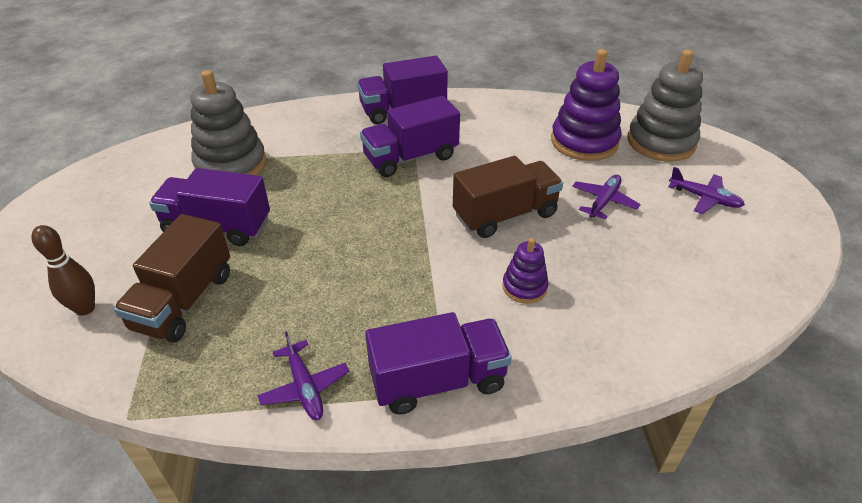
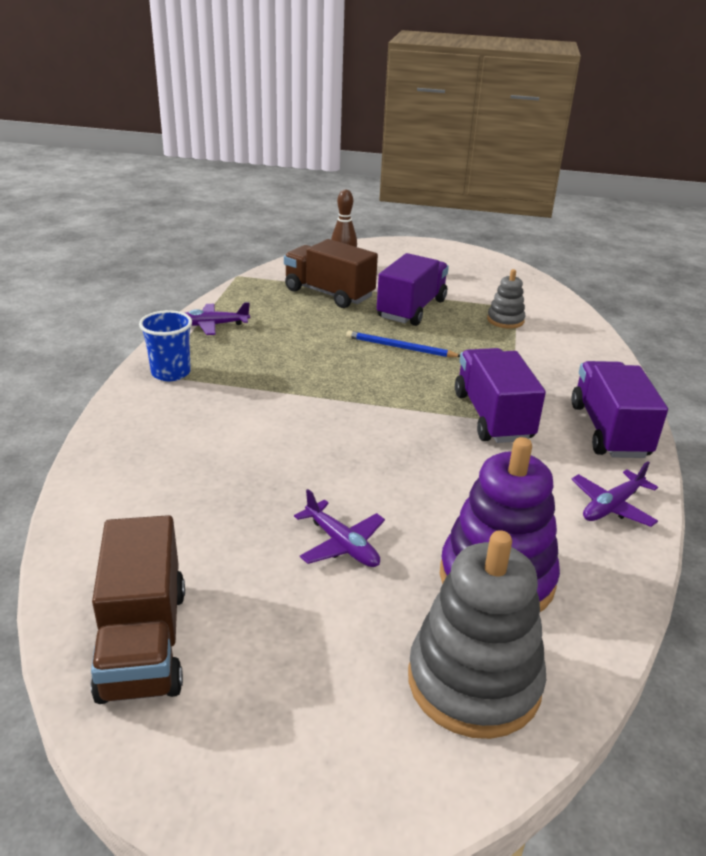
camera: 105 degrees right, 10 degrees down
(231, 165) = (505, 320): grey stacking toy -> grey stacking toy, size x0.52
(312, 220) = (400, 347): none -> blue pencil
(438, 381) = (171, 373): purple truck -> blue cup
(505, 215) = (354, 456): brown truck -> brown truck (143, 642)
(524, 287) = (236, 438): purple stacking toy -> none
(704, 198) = (297, 662): purple plane -> purple plane (612, 506)

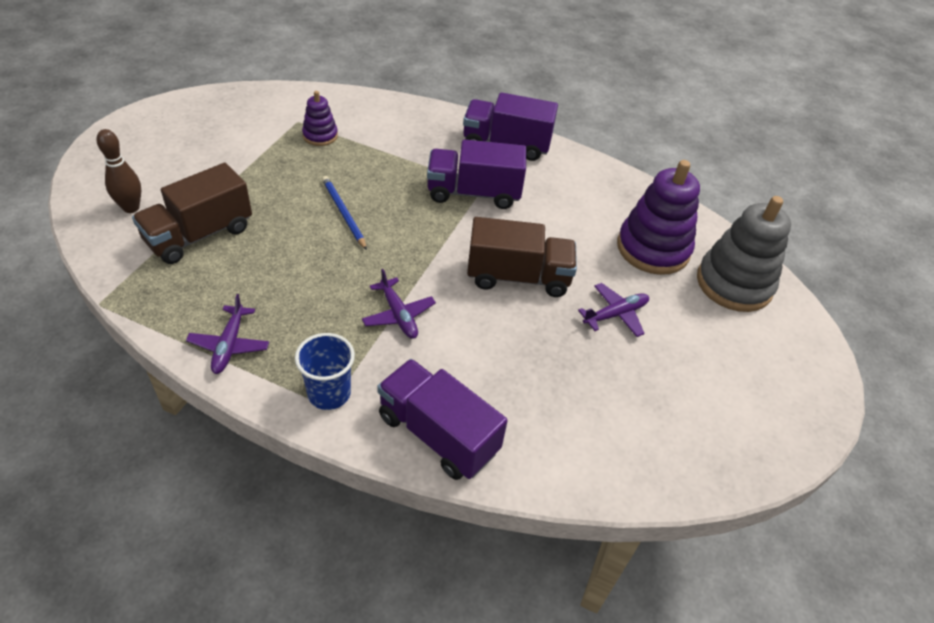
camera: 80 degrees left, 15 degrees up
(143, 642) = (708, 440): brown truck -> brown truck (518, 277)
(400, 347) = (343, 213): blue pencil -> blue pencil turned 120 degrees clockwise
(411, 309) = (268, 185): purple truck -> purple truck (438, 434)
(505, 320) = (320, 136): grey stacking toy -> purple stacking toy
(612, 506) = (589, 175): purple plane -> purple plane (398, 315)

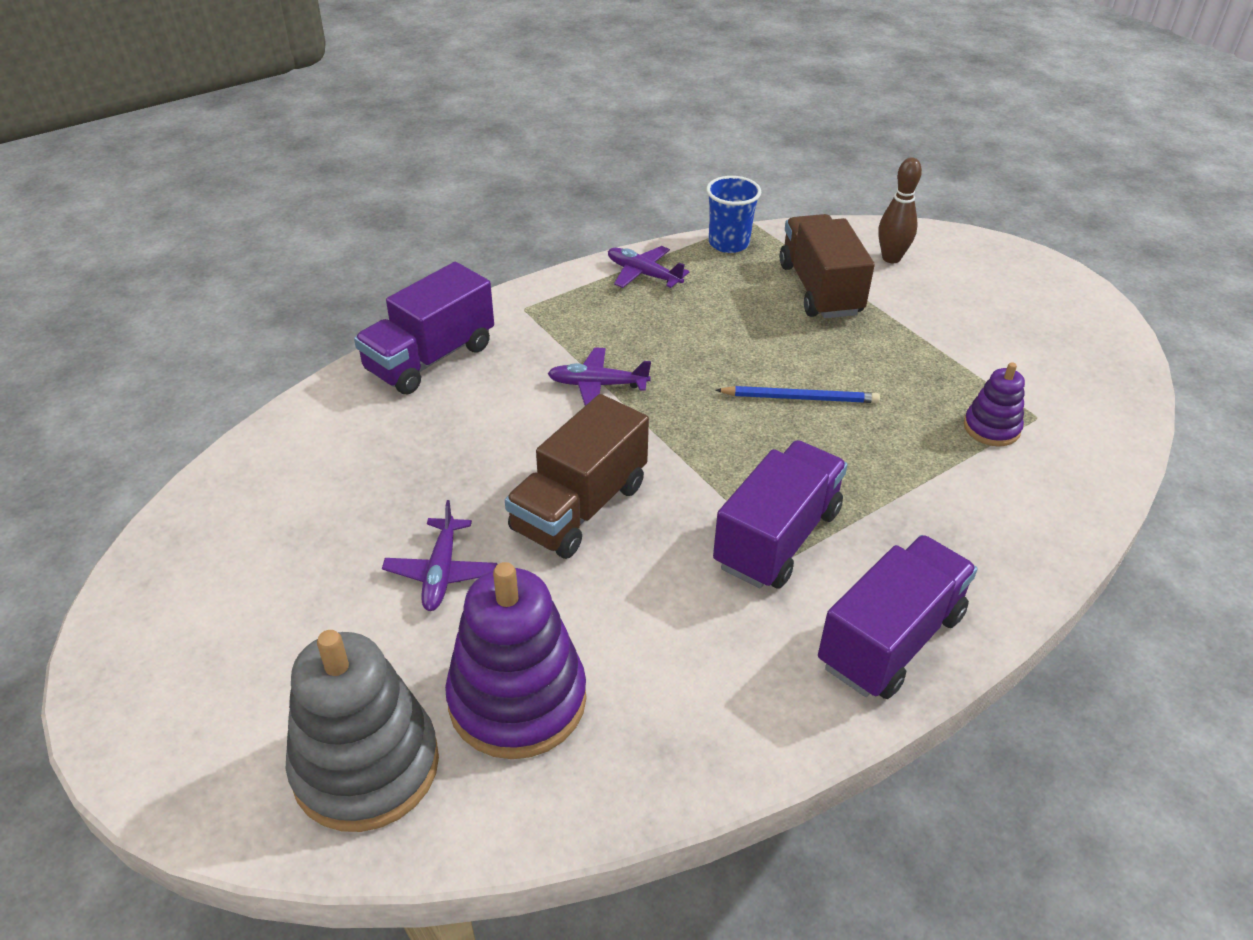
camera: 125 degrees right, 5 degrees down
(329, 393) = (536, 312): blue cup -> blue cup (728, 243)
(438, 434) = (430, 358): purple truck -> purple truck turned 150 degrees clockwise

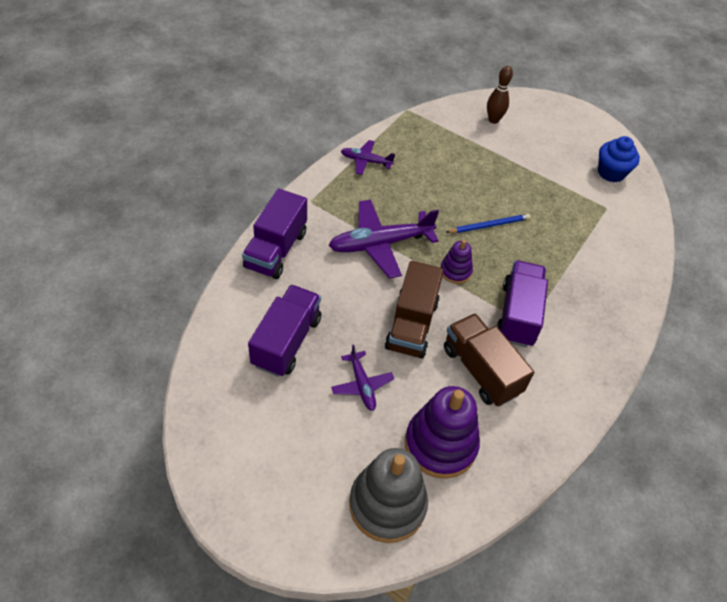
camera: 25 degrees left, 10 degrees up
(597, 385) = (380, 244): purple plane -> purple plane, size x1.85
(728, 243) = (402, 128): blue cup -> none
(820, 289) = (466, 150): brown truck -> brown truck (481, 370)
(890, 640) = (594, 356): purple truck -> purple truck (286, 341)
(991, 428) = (588, 220): purple stacking toy -> purple stacking toy (455, 271)
(1073, 368) = (611, 172): none -> blue cupcake

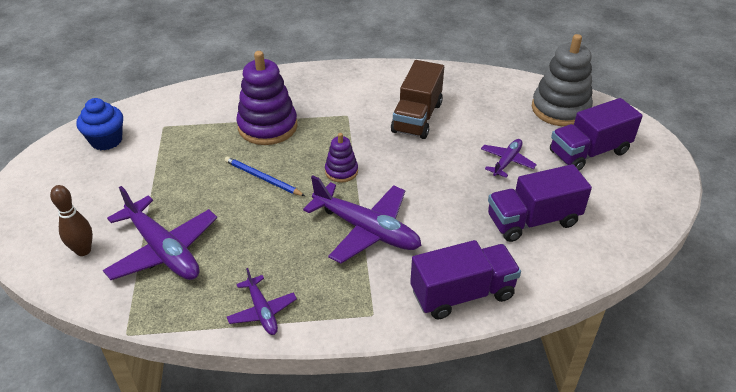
camera: 125 degrees left, 10 degrees down
(412, 325) = (424, 166): brown truck -> none
(440, 444) = (494, 108): purple stacking toy -> purple stacking toy (267, 126)
(460, 148) = (163, 250): none -> purple plane
(518, 314) = (345, 123): purple truck -> purple truck (589, 152)

